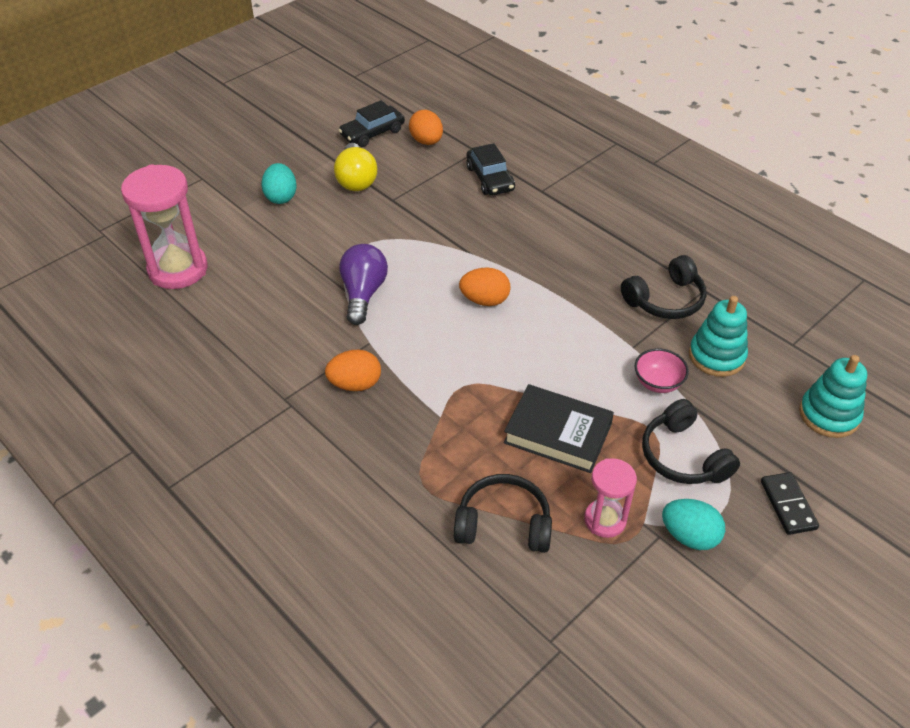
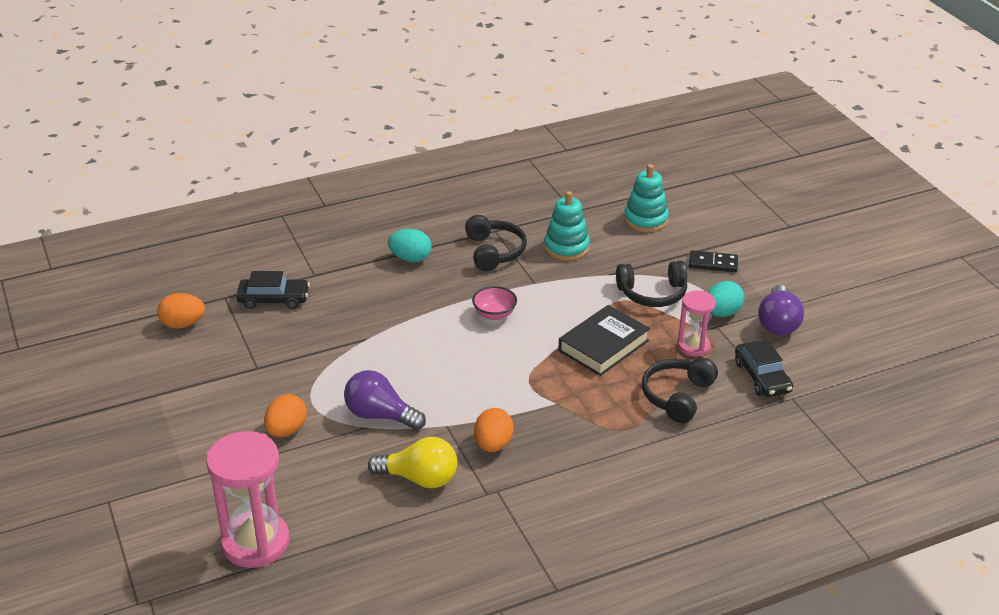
camera: 70 degrees left, 10 degrees down
(281, 197) = (192, 444): turquoise egg -> turquoise egg (410, 258)
(356, 180) = (206, 385): yellow light bulb -> yellow light bulb (419, 478)
(372, 133) = (136, 357): black car -> black car (762, 377)
(485, 300) = (435, 345): orange egg -> orange egg (286, 430)
(658, 383) = (578, 283): pink bowl -> pink bowl (494, 314)
(707, 605) = (778, 323): none -> purple light bulb

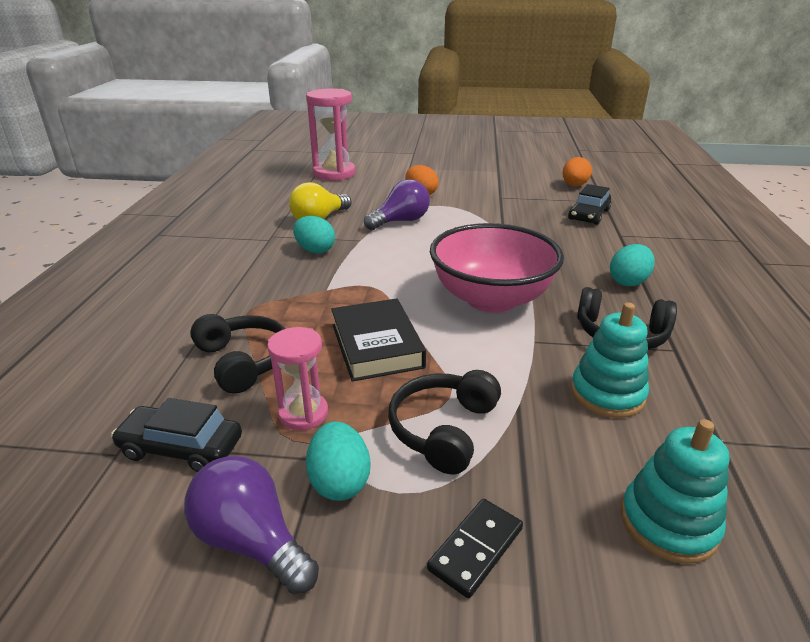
camera: 120 degrees right, 5 degrees down
(493, 445) = (315, 250): orange egg -> turquoise egg
(494, 314) = (491, 299): pink bowl -> pink bowl, size x2.40

